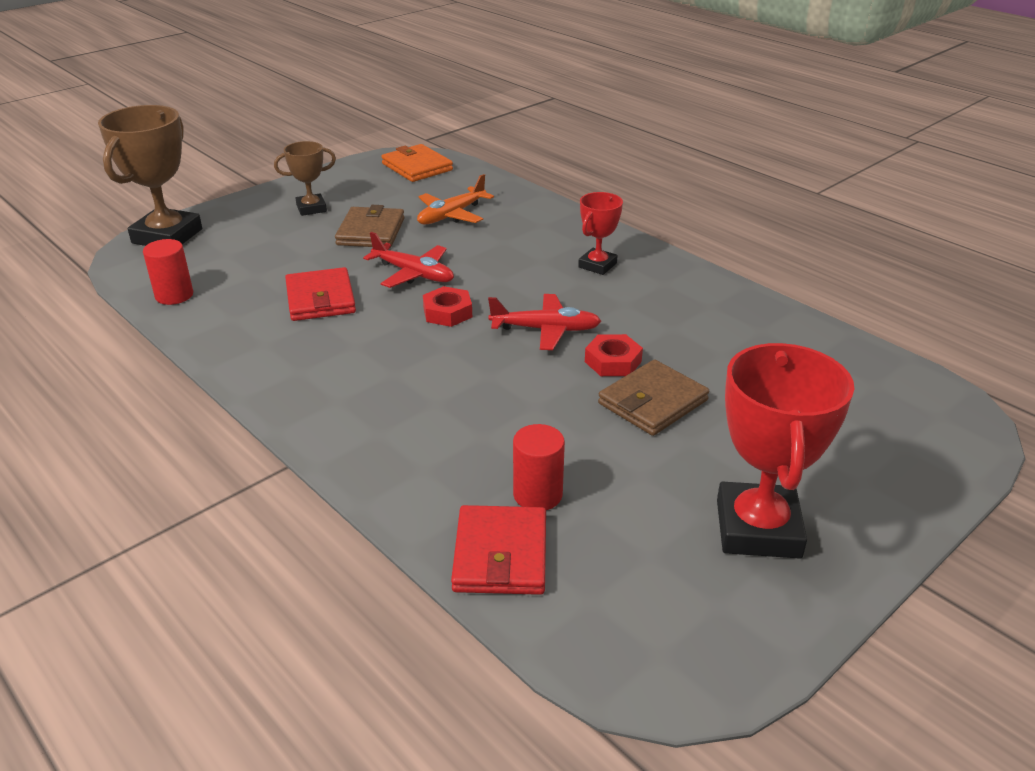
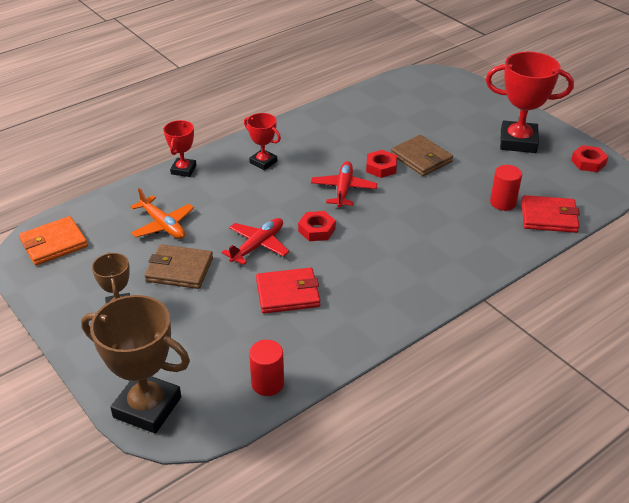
camera: 85 degrees left, 5 degrees up
(564, 216) = (183, 170): none -> red trophy
(716, 641) = (588, 162): none -> red nut

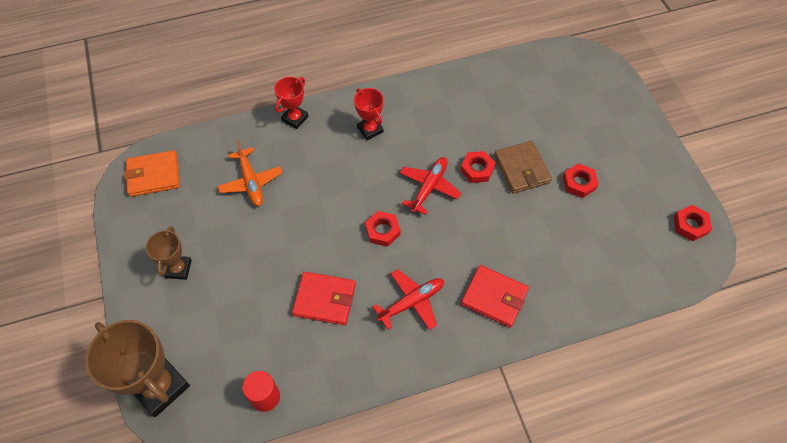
camera: 20 degrees right, 20 degrees up
(179, 270) = (244, 240): brown wallet -> none
(257, 246) = (322, 233): red plane -> red plane (411, 302)
(477, 156) = (579, 183): none -> red nut
(503, 203) = (575, 252): red cylinder -> none
(518, 141) = (630, 175): red trophy -> none
(549, 217) = (612, 285): red wallet -> red wallet (494, 297)

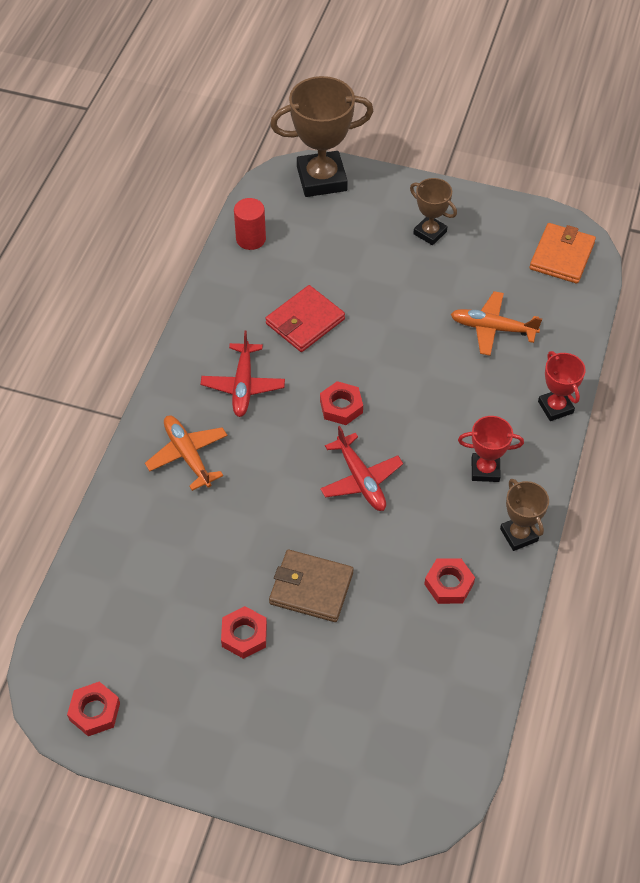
camera: 125 degrees right, 5 degrees down
(402, 93) = (518, 535): none -> brown trophy
(477, 169) = (347, 541): red nut -> red nut (449, 584)
(494, 297) = (188, 455): red wallet -> orange plane

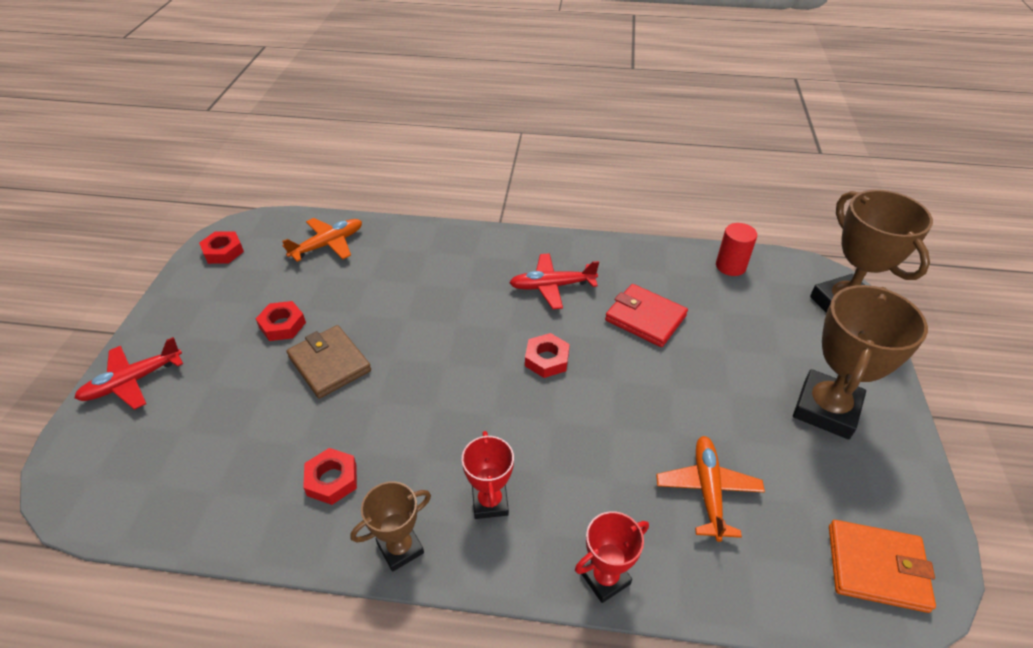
camera: 80 degrees right, 10 degrees down
(188, 455) = (466, 263): orange plane -> orange plane (328, 244)
(311, 588) = (329, 364): brown wallet -> brown wallet turned 45 degrees counterclockwise
(360, 479) = (459, 386): red plane -> red plane (133, 381)
(430, 233) = (826, 409): brown trophy -> brown trophy, size x1.83

